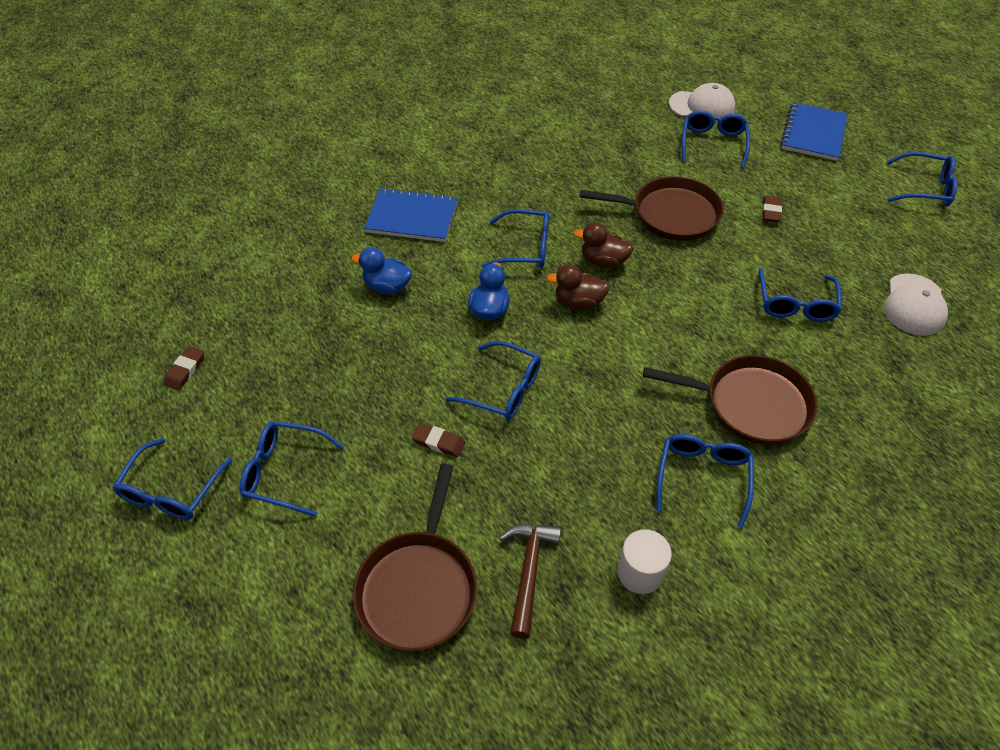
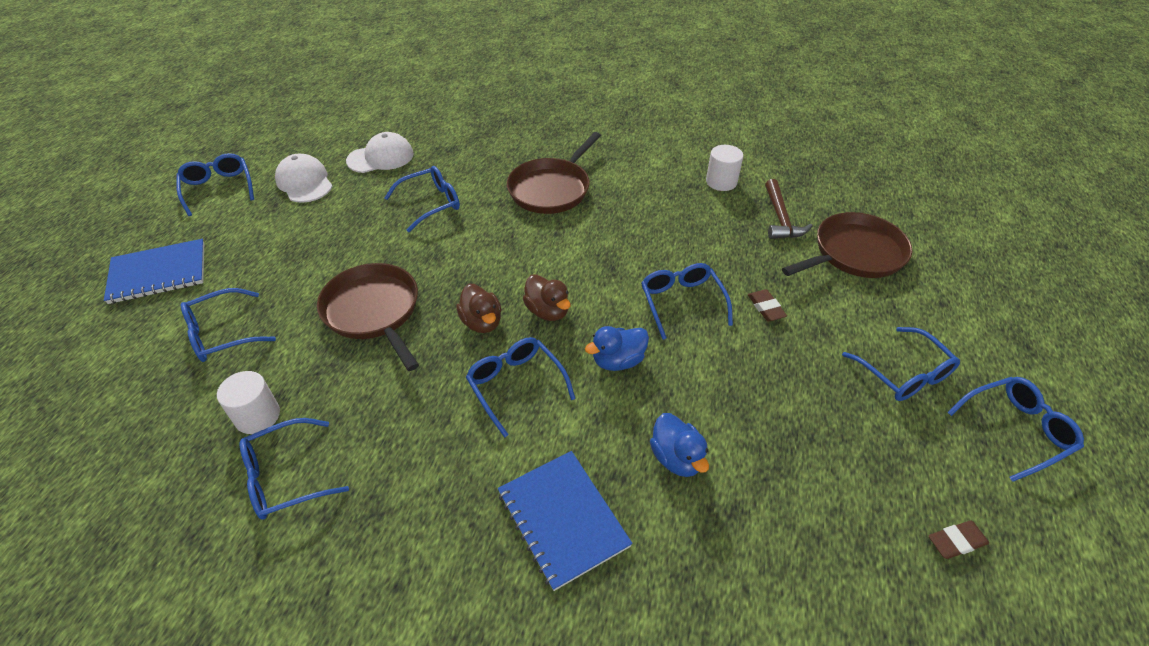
camera: 130 degrees left, 5 degrees down
(528, 571) = (781, 218): brown hammer -> brown hammer turned 60 degrees counterclockwise
(618, 138) = (257, 416): none -> white cylinder
(702, 106) = (140, 375): white cap -> white cap (304, 182)
(702, 477) = (632, 185): blue glasses -> blue glasses (285, 477)
(751, 404) = (551, 189): brown pan -> brown pan turned 120 degrees counterclockwise
(771, 211) = (318, 254): brown eraser -> none

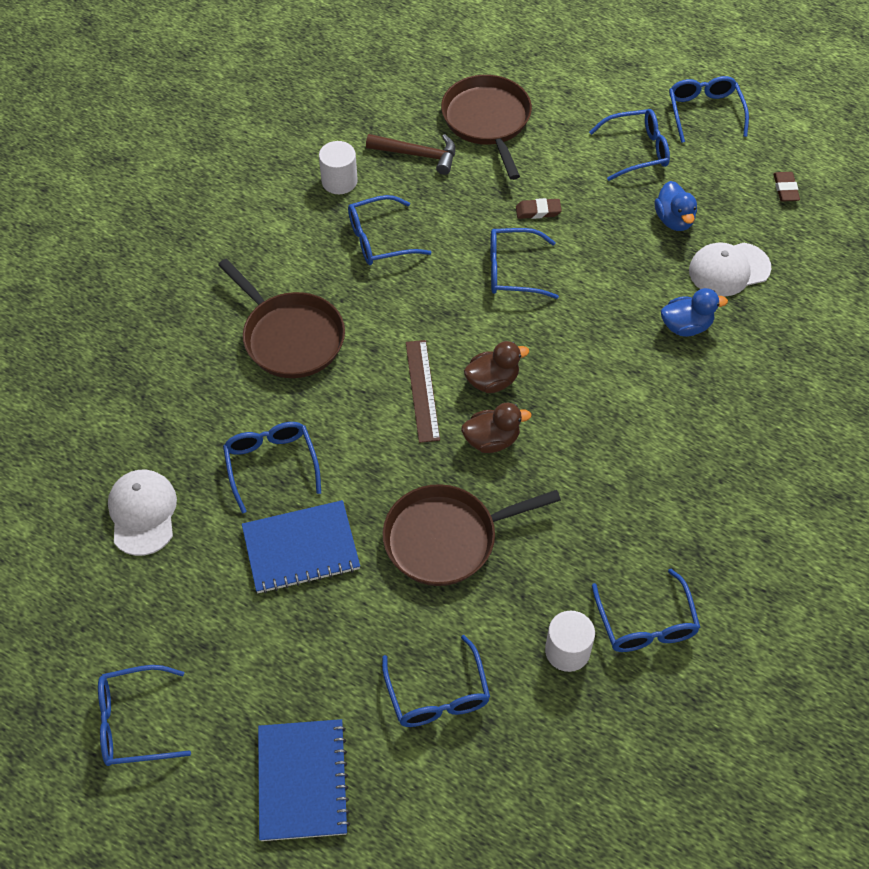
camera: 75 degrees left, 10 degrees up
(304, 182) = (164, 609): white cap -> white cap (729, 269)
(516, 385) = (582, 425): blue glasses -> blue glasses (379, 239)
(523, 268) = (422, 390): none -> brown ruler
(563, 519) = (727, 416): blue notebook -> blue notebook (301, 548)
(618, 361) = (573, 339): blue duck -> blue duck (674, 220)

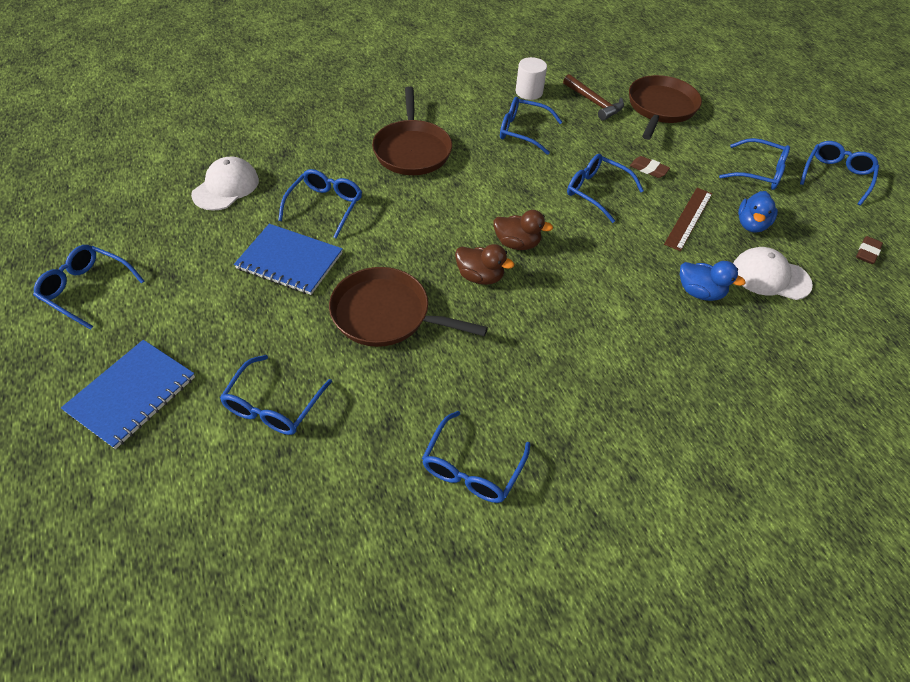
camera: 35 degrees right, 5 degrees down
(422, 390) = (463, 222): brown ruler -> brown ruler (688, 218)
(567, 651) = (393, 443): white cylinder -> none

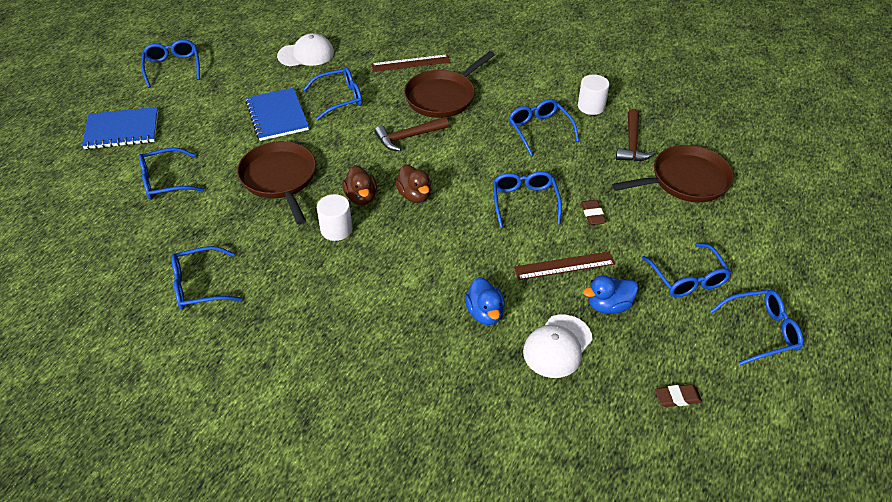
camera: 50 degrees right, 5 degrees down
(340, 138) = (411, 63): none -> brown ruler
(437, 201) = (408, 137): none -> brown hammer
(504, 318) = (336, 229): none -> white cylinder
(770, 277) = (557, 346): white cap -> white cap turned 120 degrees counterclockwise

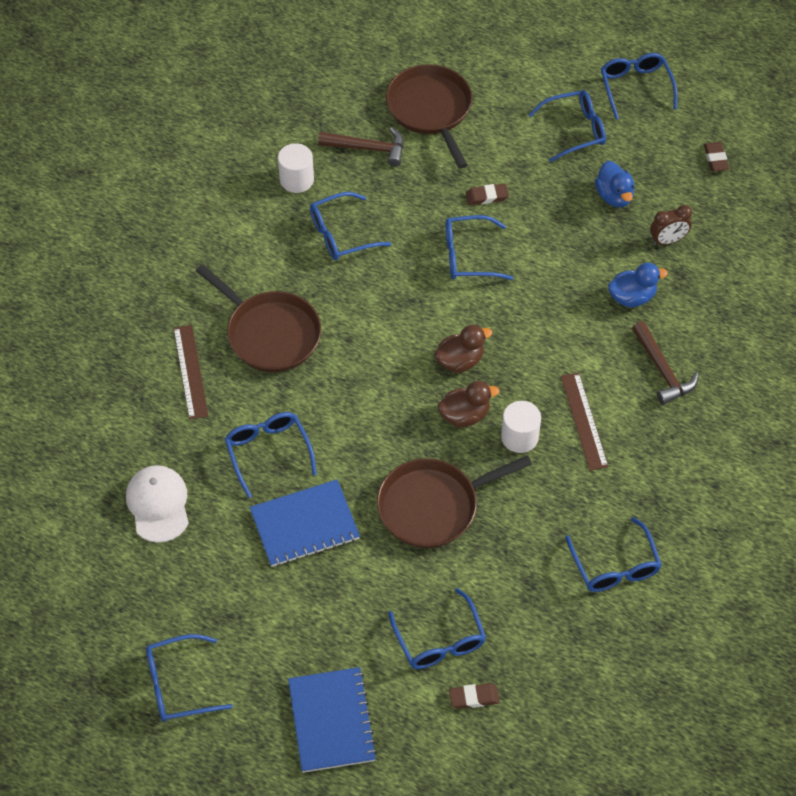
camera: 90 degrees left, 10 degrees up
(112, 198) = (474, 697): none -> brown eraser
(408, 137) = (353, 370): brown hammer -> brown hammer (662, 370)
(557, 346) = (668, 240): white cap -> brown clock
(564, 265) = (563, 227): brown ruler -> brown ruler (583, 421)

